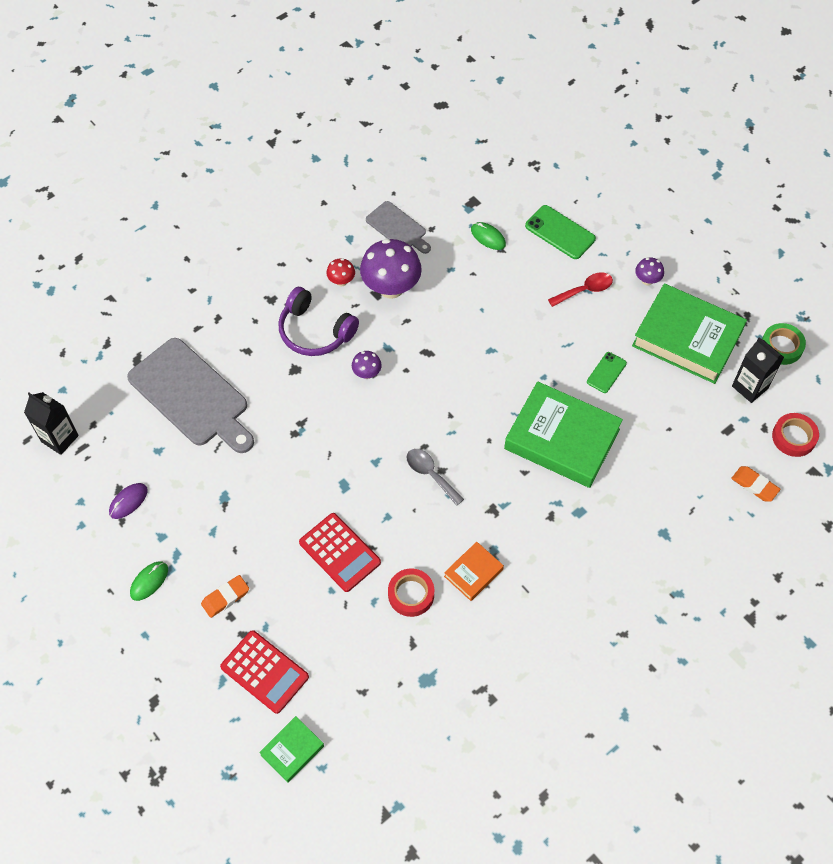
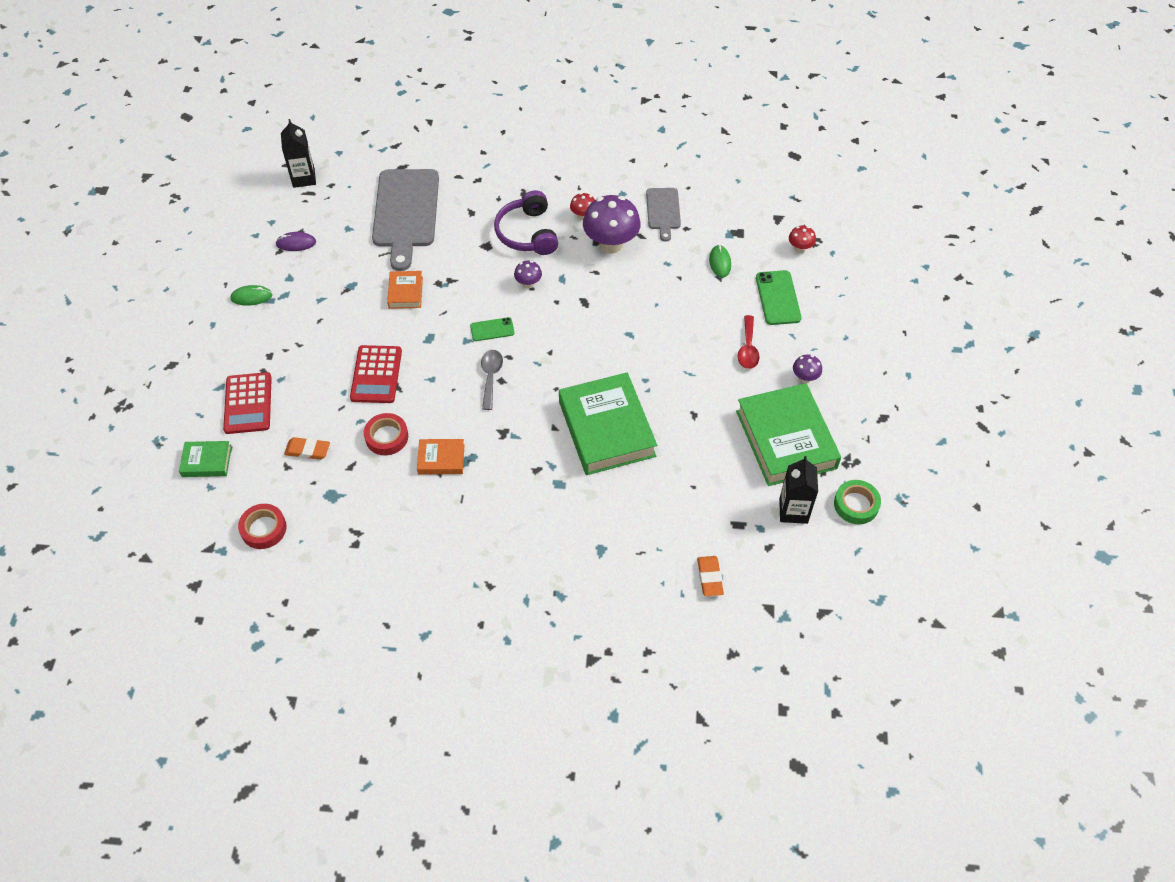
camera: 45 degrees right, 5 degrees down
(225, 597) = (280, 342): orange eraser -> orange eraser (307, 450)
(277, 464) = (405, 292): none -> orange book
(530, 180) = (800, 248): none -> red mushroom
(585, 290) = (748, 348): red spoon -> red spoon turned 75 degrees clockwise
(606, 372) = (694, 413): green phone -> green phone (492, 329)
(793, 437) = (784, 572): red tape -> red tape (263, 529)

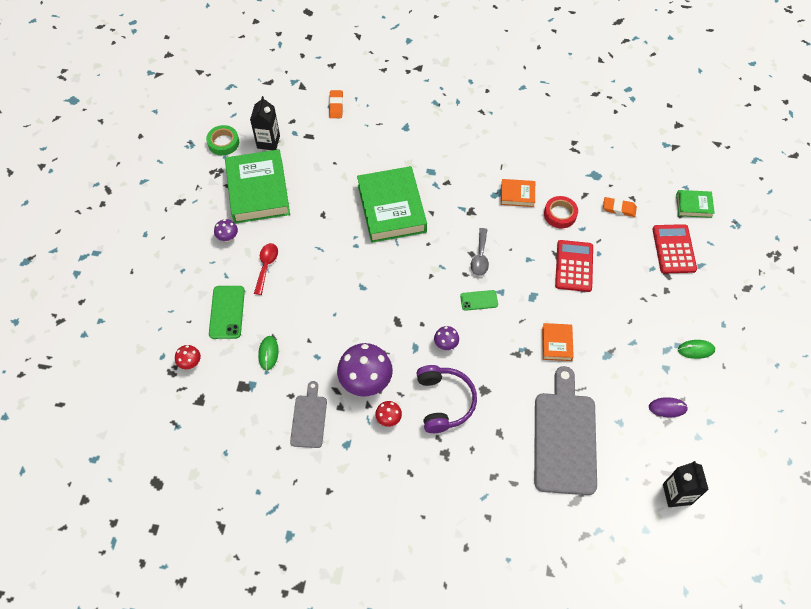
camera: 175 degrees left, 5 degrees up
(263, 529) = (640, 156): red tape -> none

